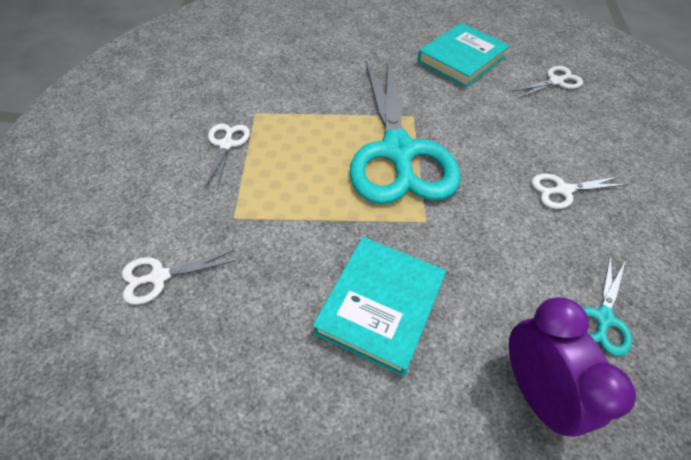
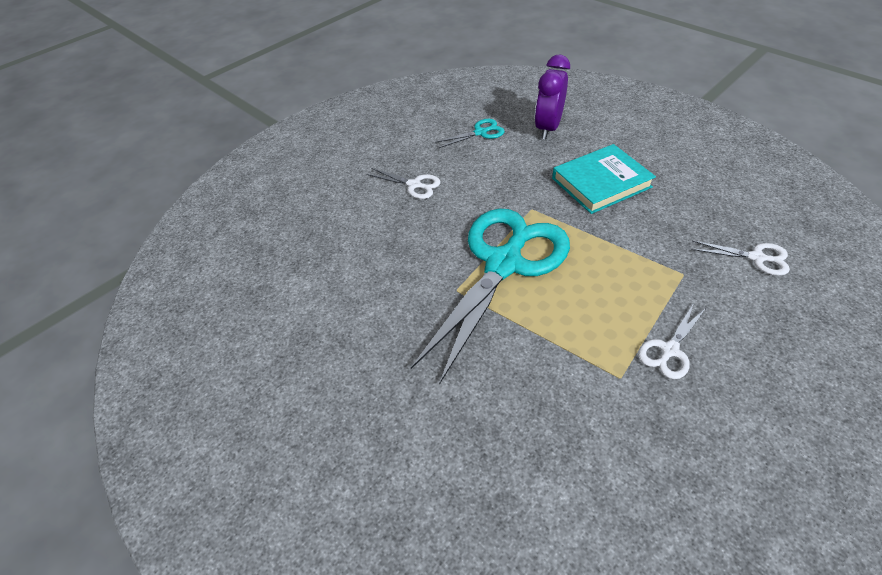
camera: 140 degrees left, 5 degrees down
(461, 59) = (329, 331): turquoise book -> none
(555, 81) = (285, 258): white scissors -> none

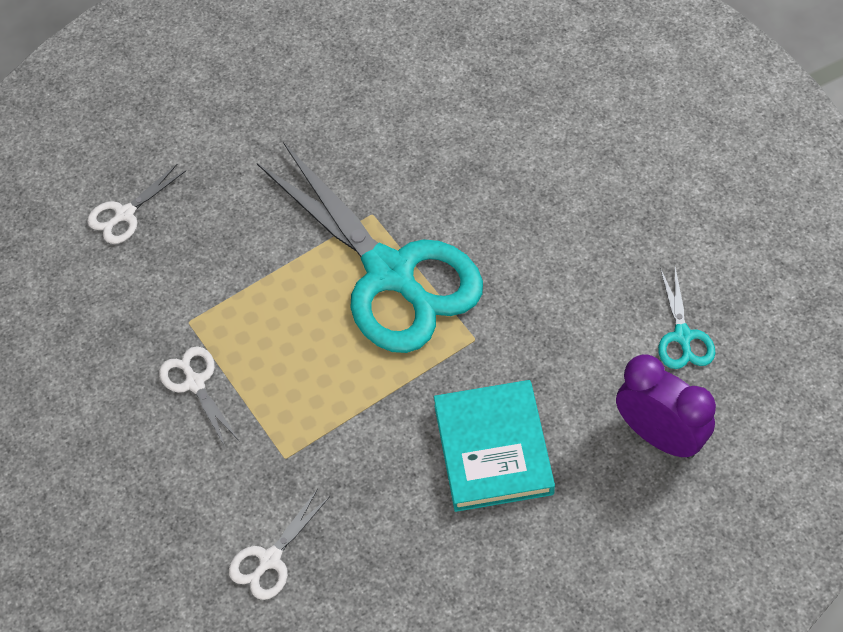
camera: 110 degrees right, 10 degrees up
(414, 185) = (583, 218): white scissors -> white scissors (125, 214)

